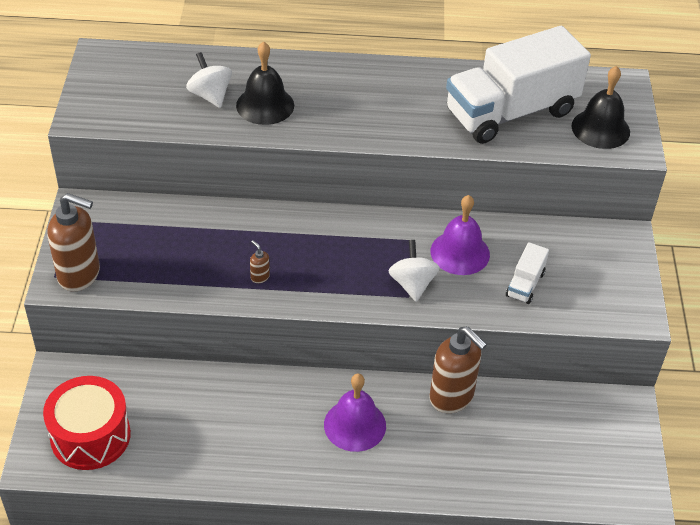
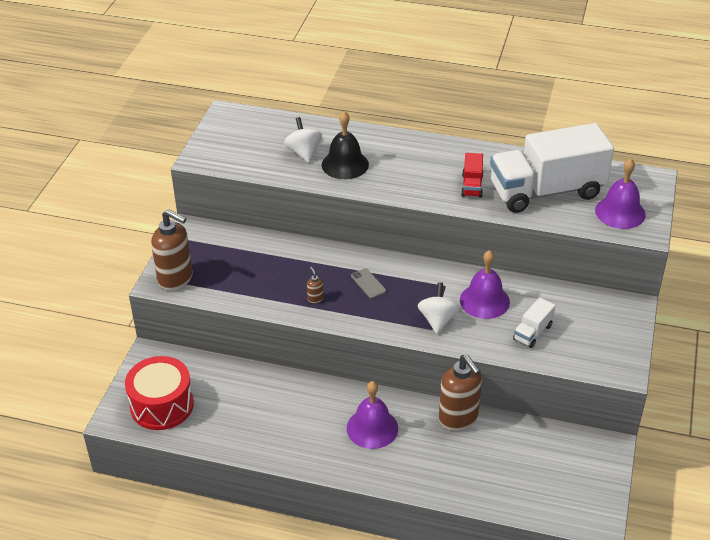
camera: 15 degrees right, 5 degrees down
(318, 249) = (368, 283): none -> grey phone
(423, 115) = (472, 186): none -> red truck
(600, 129) = (620, 212): black bell -> purple bell

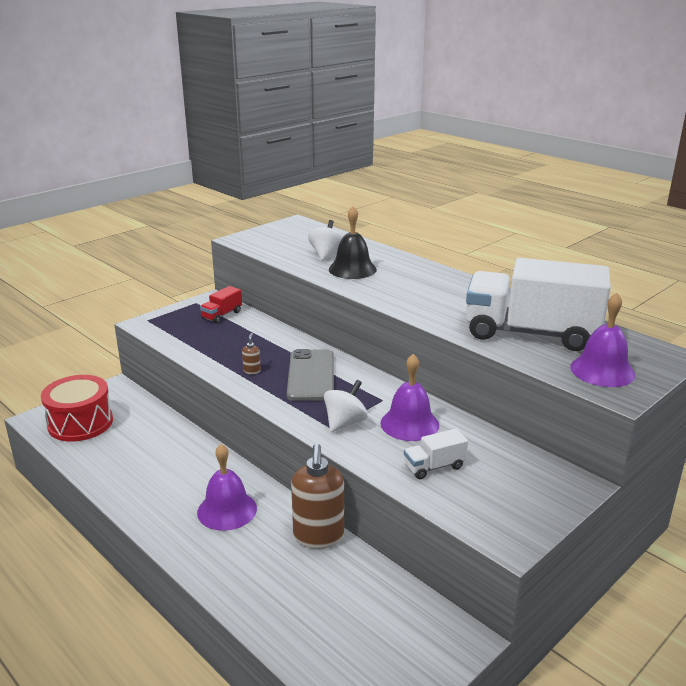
camera: 30 degrees right, 15 degrees down
(176, 279) = (160, 325): brown soap dispenser -> none
(368, 283) = (311, 375): grey phone -> grey phone, size x2.15
(472, 186) = (455, 310): red truck -> red truck (222, 315)

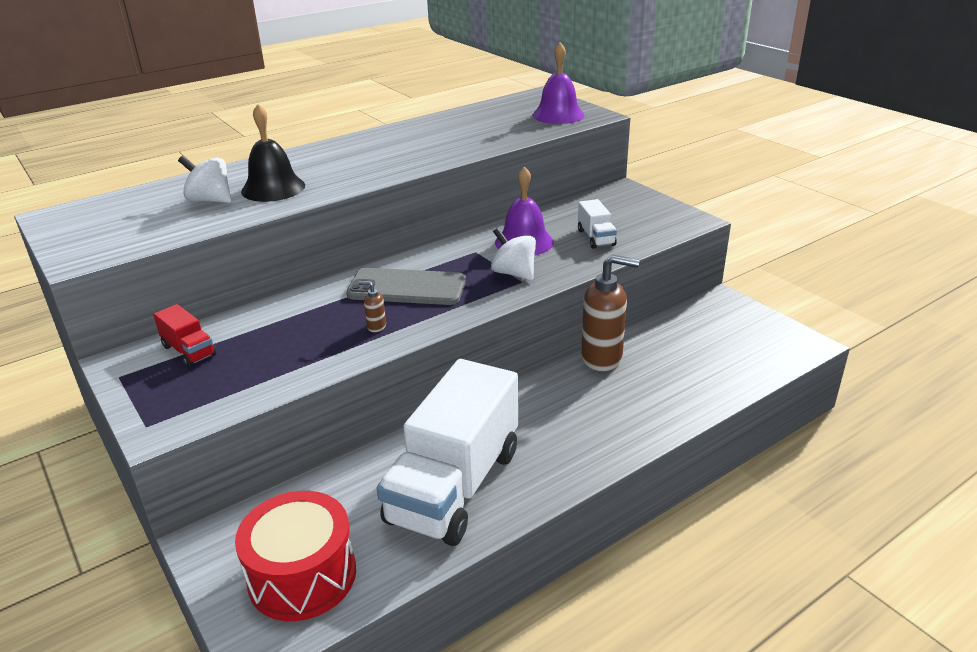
camera: 80 degrees left, 5 degrees up
(227, 510) = (552, 417): purple bell -> none
(531, 333) = (484, 128): white truck -> white truck (454, 486)

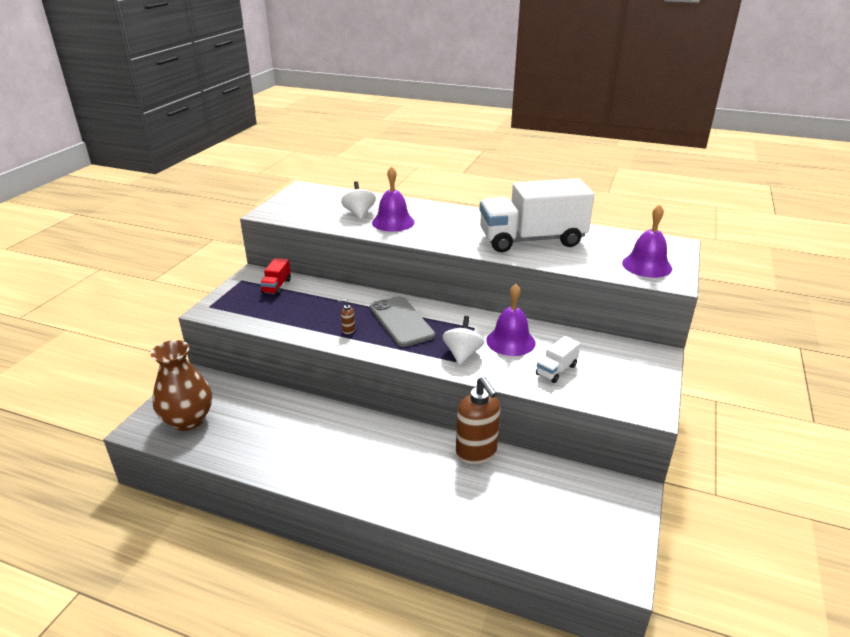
camera: 55 degrees right, 0 degrees up
(273, 188) = (393, 222): black bell -> purple bell
(302, 575) = (188, 420): red drum -> brown vase
(376, 327) = (348, 330): brown soap dispenser -> brown soap dispenser turned 60 degrees counterclockwise
(454, 486) = (289, 442): white truck -> white truck (532, 240)

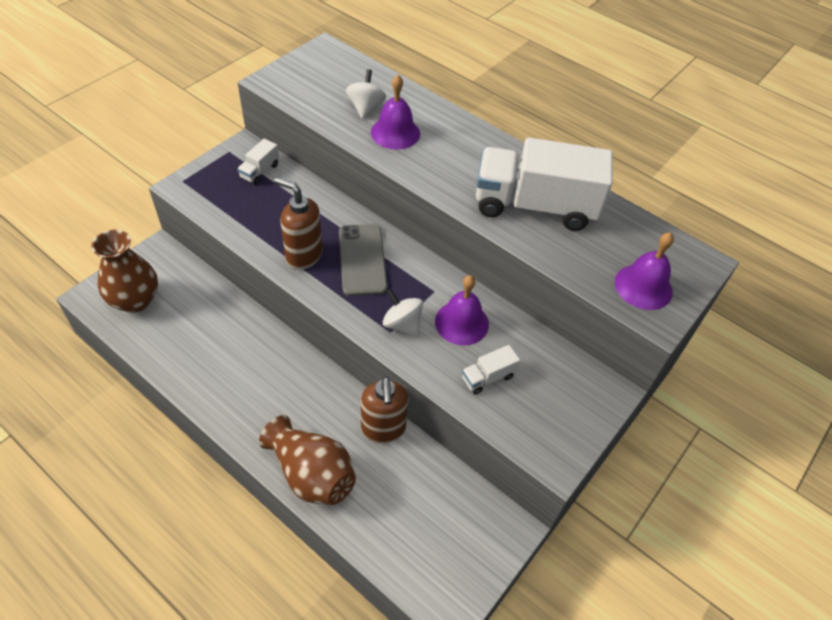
camera: 15 degrees right, 20 degrees up
(276, 286) = (259, 171): red truck -> white truck
(348, 330) = (303, 255): brown soap dispenser -> brown soap dispenser, size x2.47
(431, 505) = (311, 474): none -> brown vase
(462, 354) = (402, 324): white spinning top -> white spinning top turned 75 degrees counterclockwise

